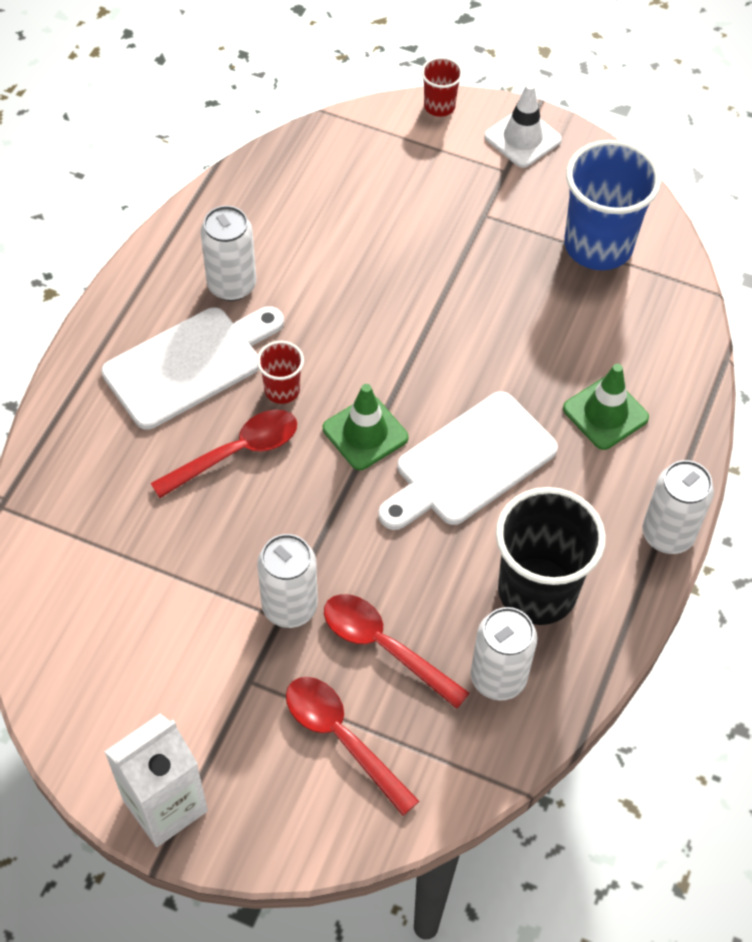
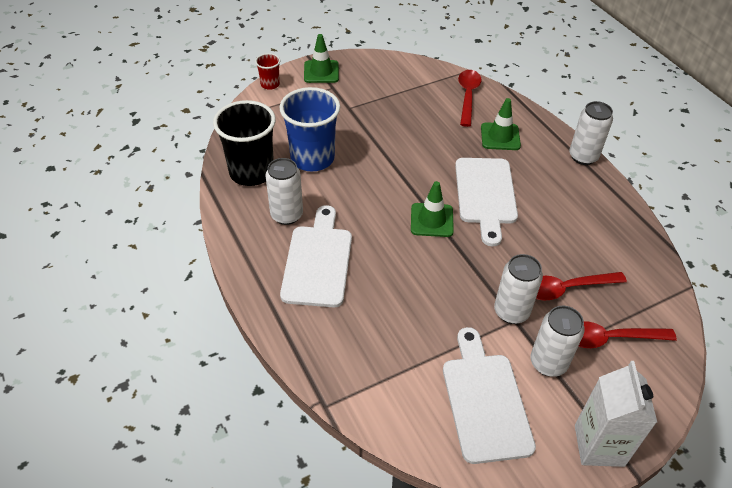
camera: 50 degrees left, 10 degrees down
(132, 654) = (485, 401): none -> white cutting board
(236, 453) = (394, 276): red spoon -> red spoon (468, 96)
(282, 390) = (373, 235): red cup -> none
(498, 677) = (617, 257): white can -> white can (548, 363)
(522, 138) = (321, 72): white traffic cone -> green traffic cone
(537, 591) = (578, 215): black cup -> black cup (251, 172)
(598, 245) = (407, 86): blue cup -> blue cup (312, 158)

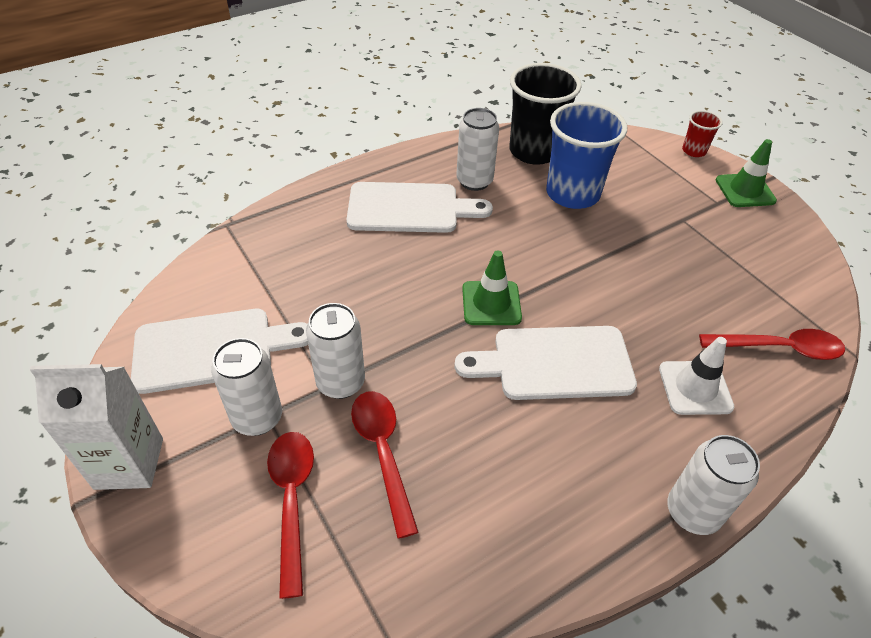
camera: 85 degrees right, 0 degrees up
(500, 137) = (695, 388): green traffic cone -> white traffic cone

